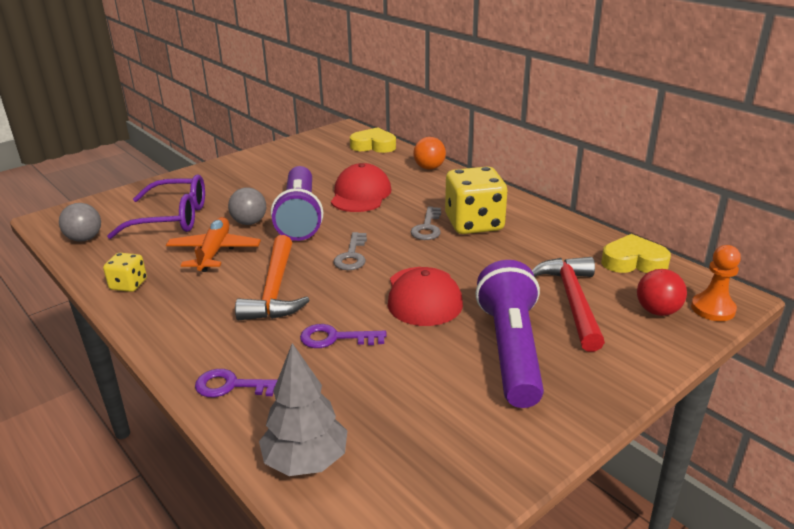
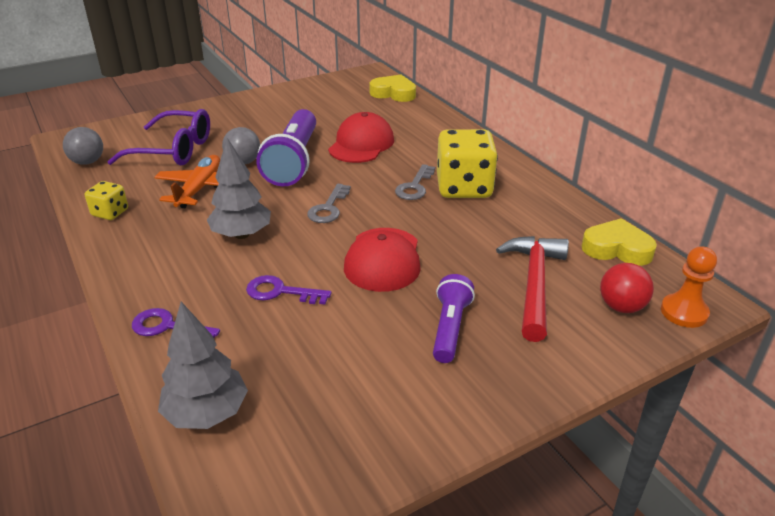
camera: 10 degrees right, 5 degrees up
(274, 290) = (241, 235): orange hammer -> grey tree
(429, 168) = (441, 122): orange ball -> none
(511, 350) = (450, 328): purple flashlight -> purple flashlight, size x0.57

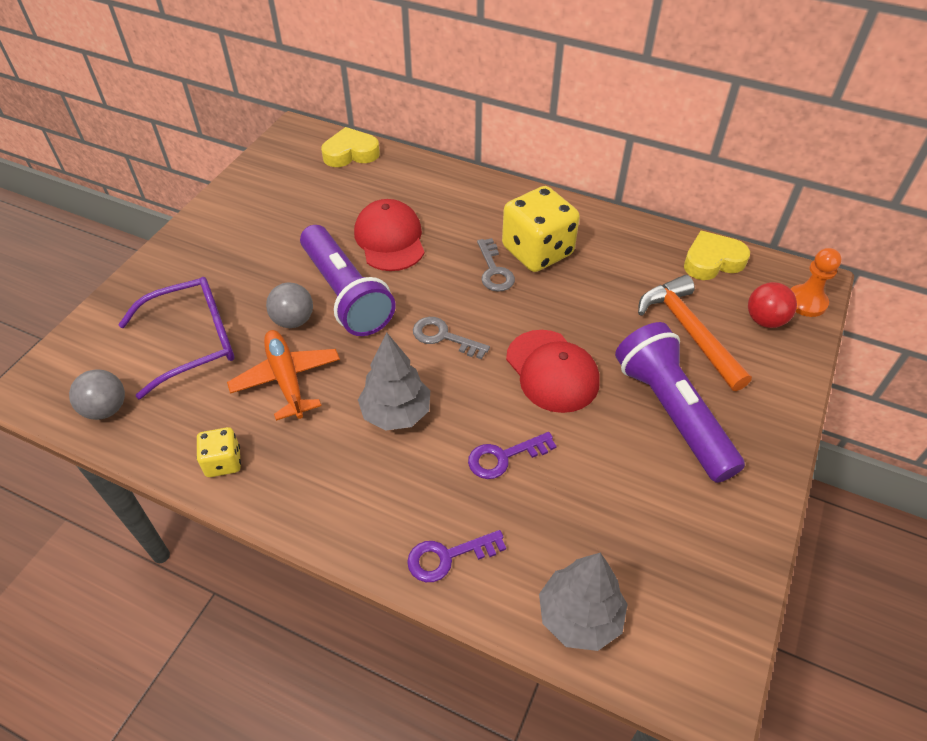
camera: 35 degrees left, 15 degrees up
(328, 208) = (443, 337): grey key -> grey key turned 135 degrees clockwise
(450, 328) = (672, 412): purple flashlight -> purple flashlight, size x1.75
(534, 284) = (689, 331): red hammer -> orange hammer

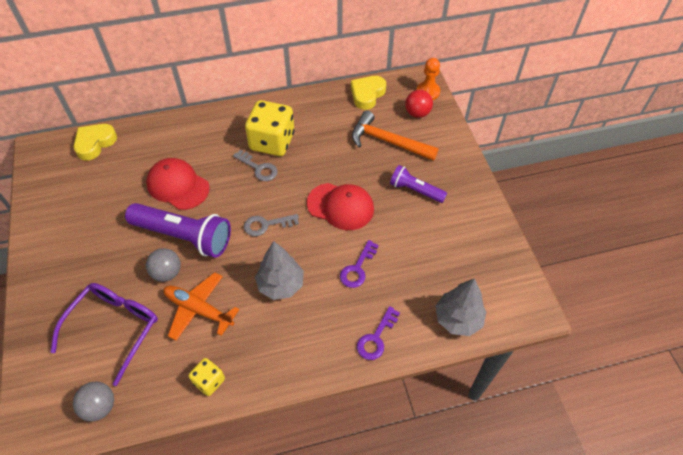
camera: 40 degrees left, 5 degrees up
(672, 412) = (415, 190): purple flashlight -> purple flashlight, size x0.57

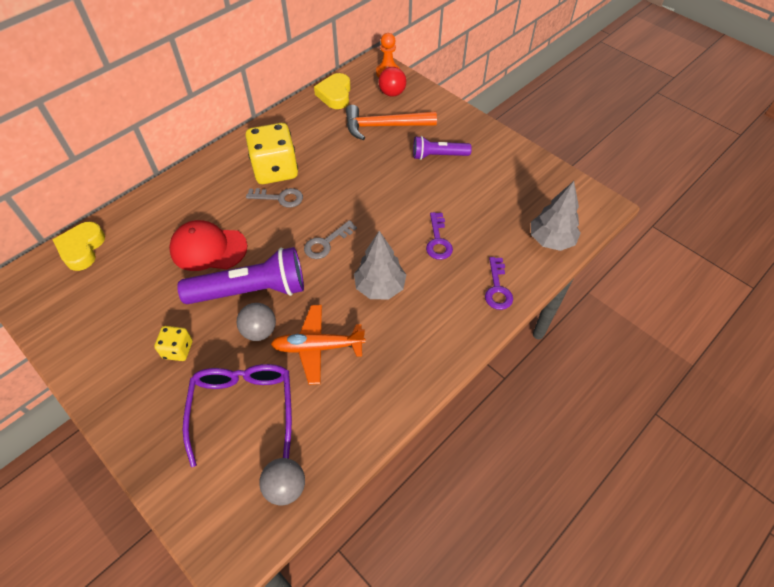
camera: 30 degrees left, 0 degrees up
(209, 381) = (377, 403): yellow dice -> yellow dice (178, 350)
(340, 206) = (383, 197): red cap -> none

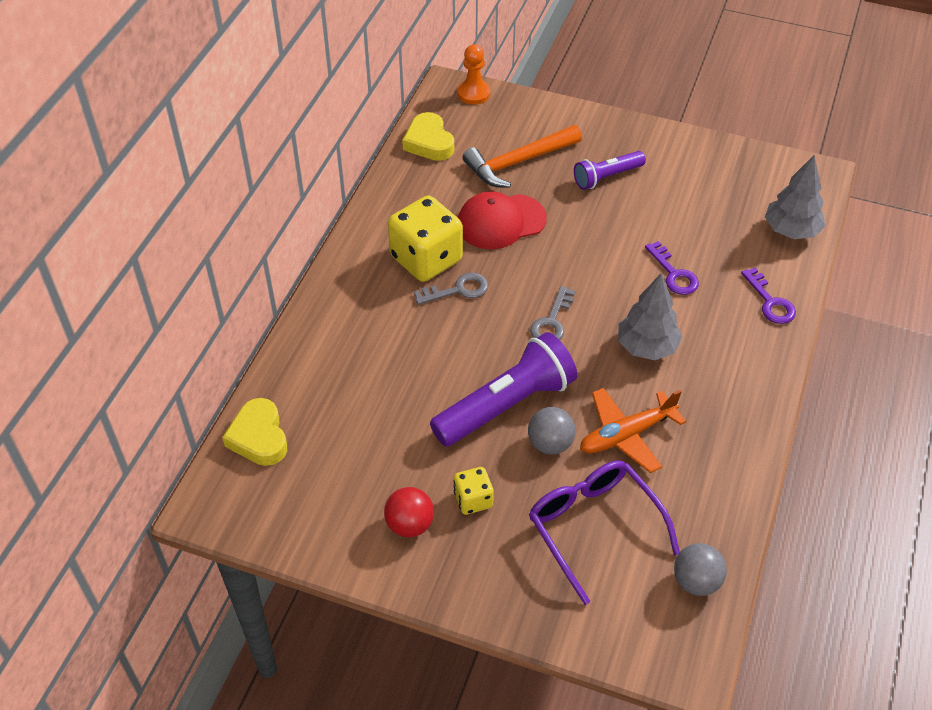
camera: 25 degrees left, 5 degrees down
(208, 248) = (418, 378): red cap -> red cap (501, 222)
(392, 93) = (498, 118): red ball -> red ball (410, 524)

